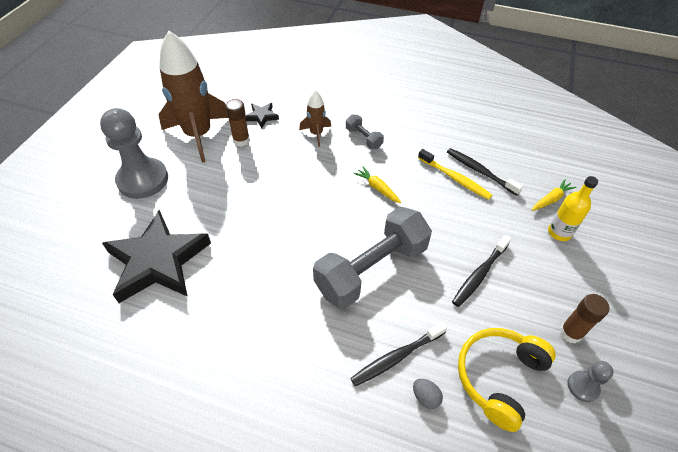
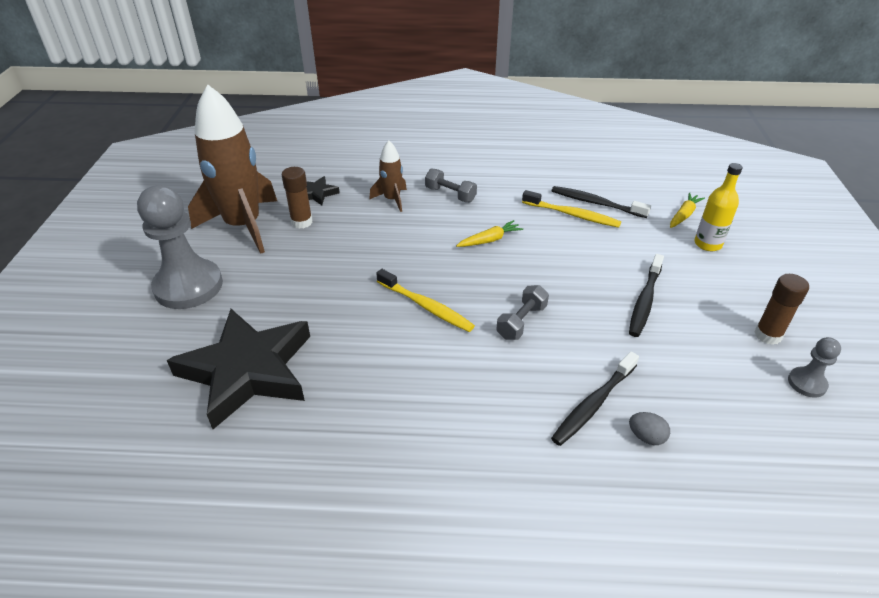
camera: 15 degrees left, 10 degrees down
(304, 238) = (426, 306): none -> yellow toothbrush
(371, 269) = (521, 322): grey dumbbell -> grey dumbbell, size x0.44
(377, 188) = (489, 240): yellow carrot -> yellow carrot turned 120 degrees clockwise
(499, 377) = (716, 396): yellow headphones -> none

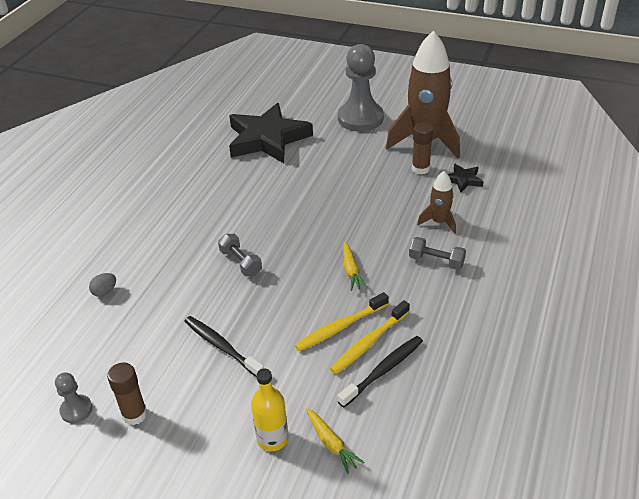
camera: 110 degrees right, 0 degrees up
(426, 306) = (284, 217): yellow toothbrush -> yellow toothbrush (340, 327)
(450, 194) = (436, 261): grey dumbbell -> grey dumbbell turned 60 degrees clockwise
(593, 404) = (145, 276): black toothbrush -> none

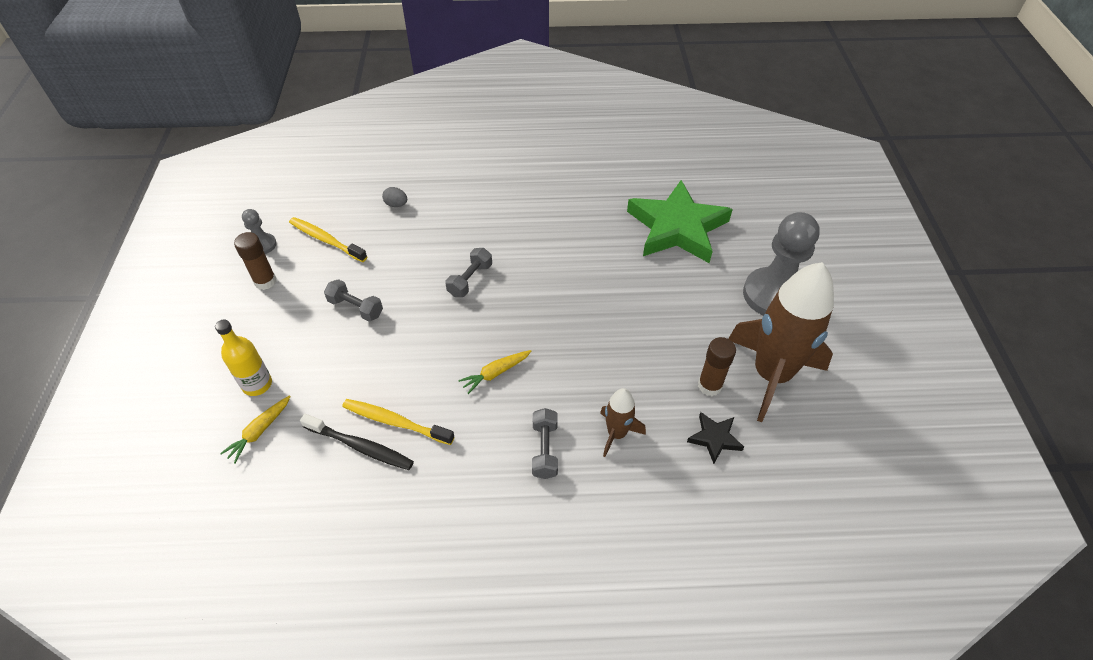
camera: 65 degrees right, 10 degrees up
(221, 346) = (356, 308): black toothbrush -> grey dumbbell
(267, 139) = (677, 228): black star -> green star
(340, 327) = (409, 390): yellow toothbrush -> yellow toothbrush (326, 240)

